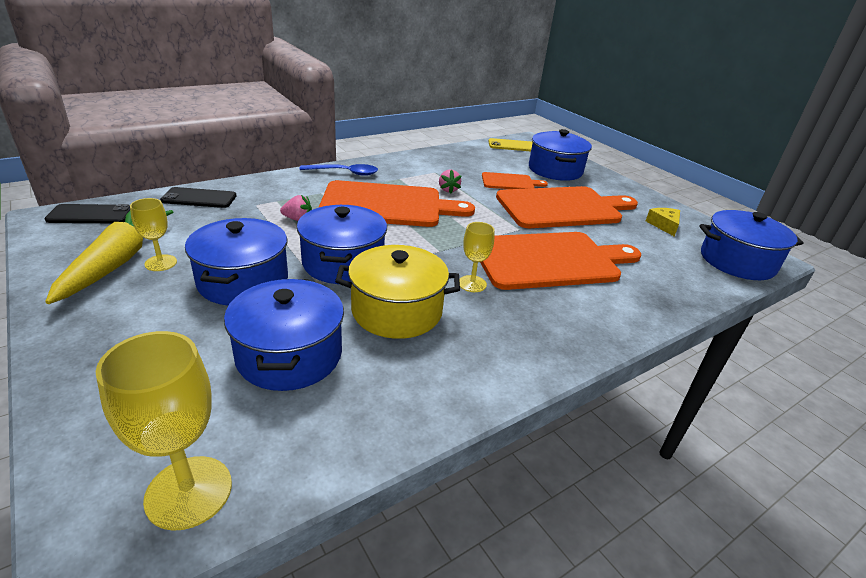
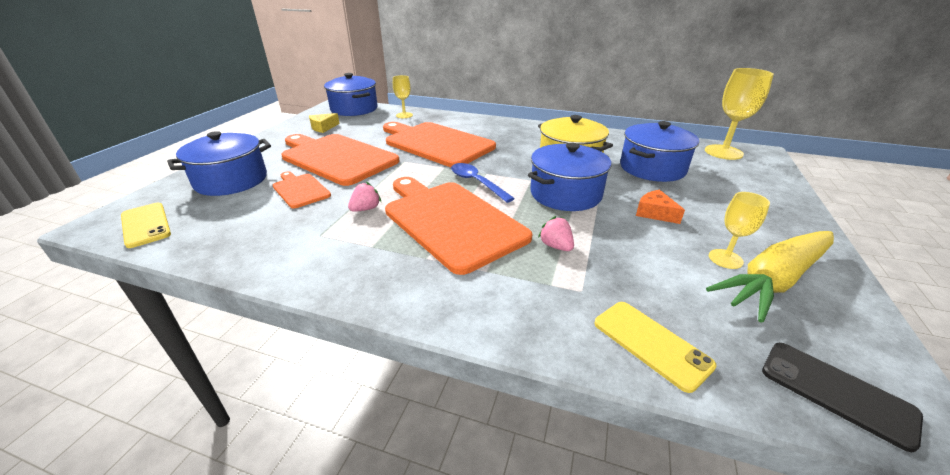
camera: 125 degrees left, 0 degrees up
(199, 198) = (651, 344): black phone -> yellow phone
(243, 281) = (655, 213): blue pot -> orange cheese
(345, 173) = (408, 289): blue spoon -> blue spoon (476, 182)
(472, 284) = (505, 153): yellow goblet -> yellow goblet (404, 115)

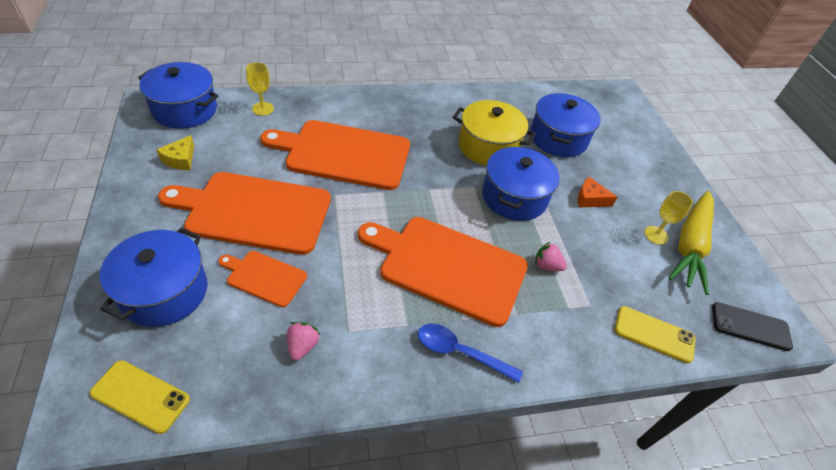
camera: 35 degrees left, 15 degrees up
(366, 209) = (359, 280): pink strawberry -> pink strawberry (302, 346)
(476, 182) = (431, 206): blue spoon -> blue spoon (460, 352)
(723, 152) = (597, 99): yellow goblet -> none

